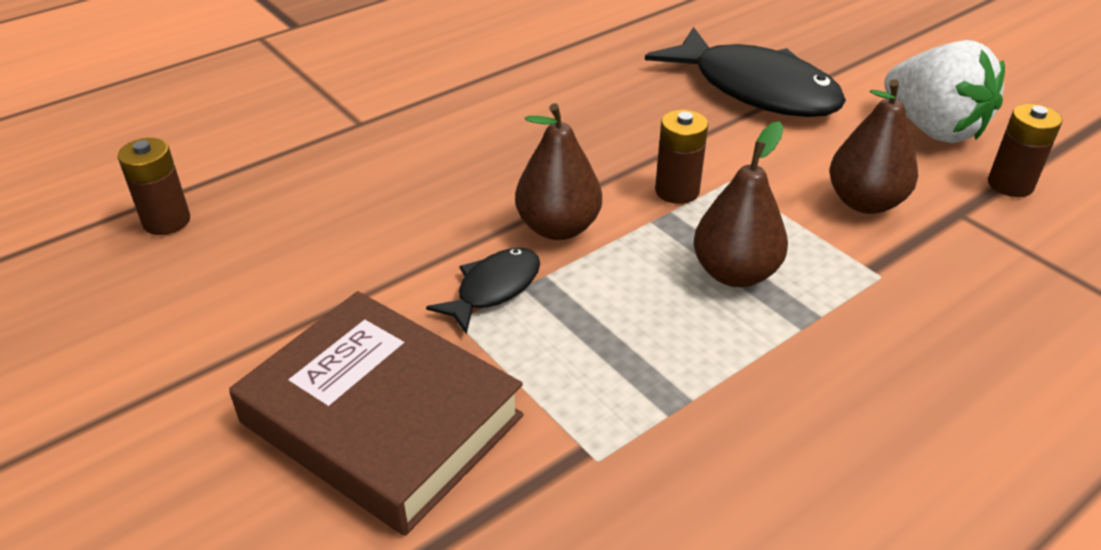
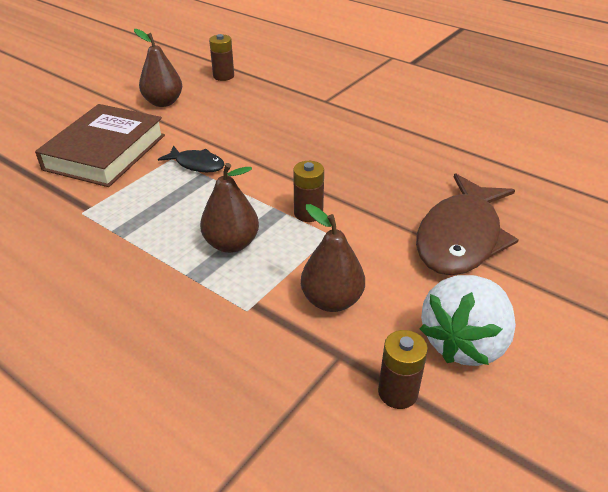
camera: 75 degrees right, 0 degrees up
(558, 228) = (254, 175): brown pear -> brown pear (163, 102)
(755, 89) = (460, 237): black fish -> brown fish

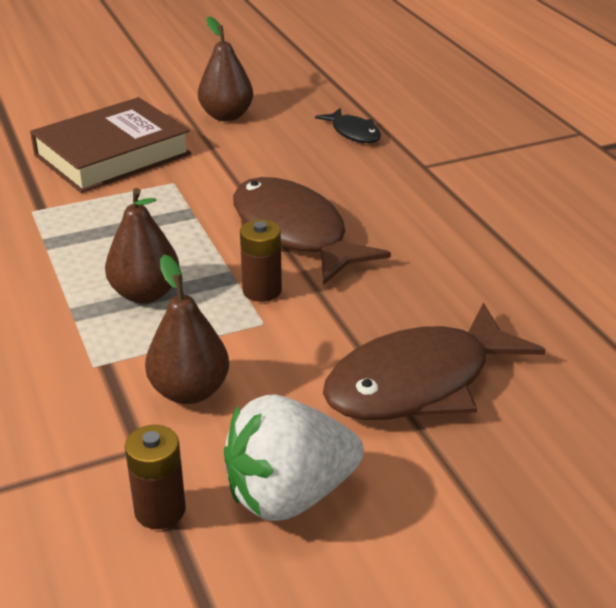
camera: 30 degrees right, 5 degrees down
(197, 164) = (194, 197): black fish -> black fish (353, 133)
(223, 76) = (327, 102): brown battery -> none
(289, 168) = (293, 233): none -> brown fish

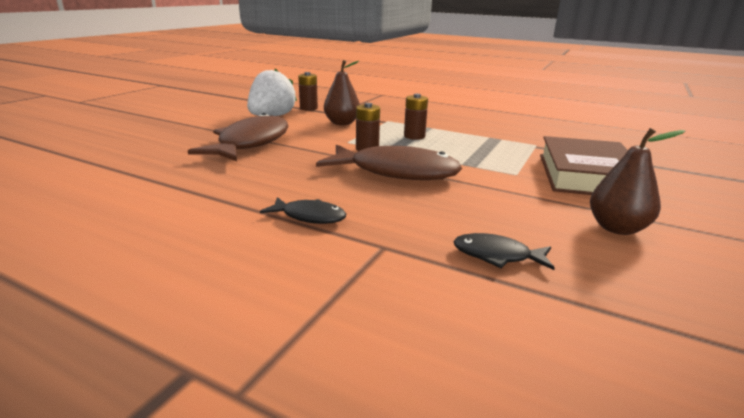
camera: 140 degrees right, 10 degrees down
(145, 293) = (414, 136): brown pear -> brown battery
(456, 211) = (309, 216): none -> black fish

